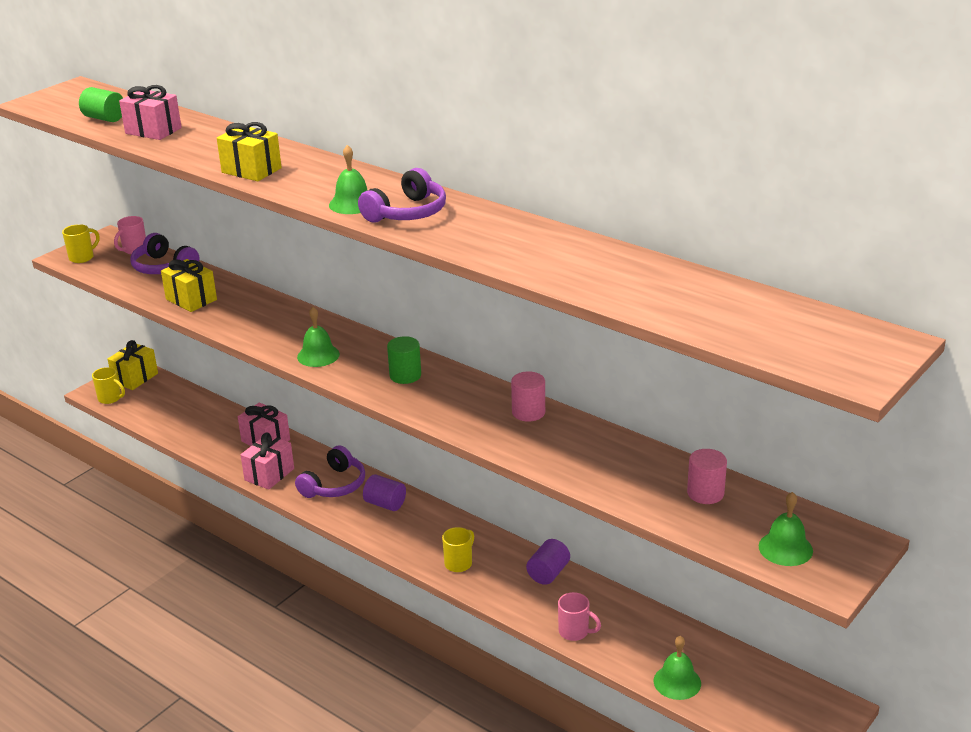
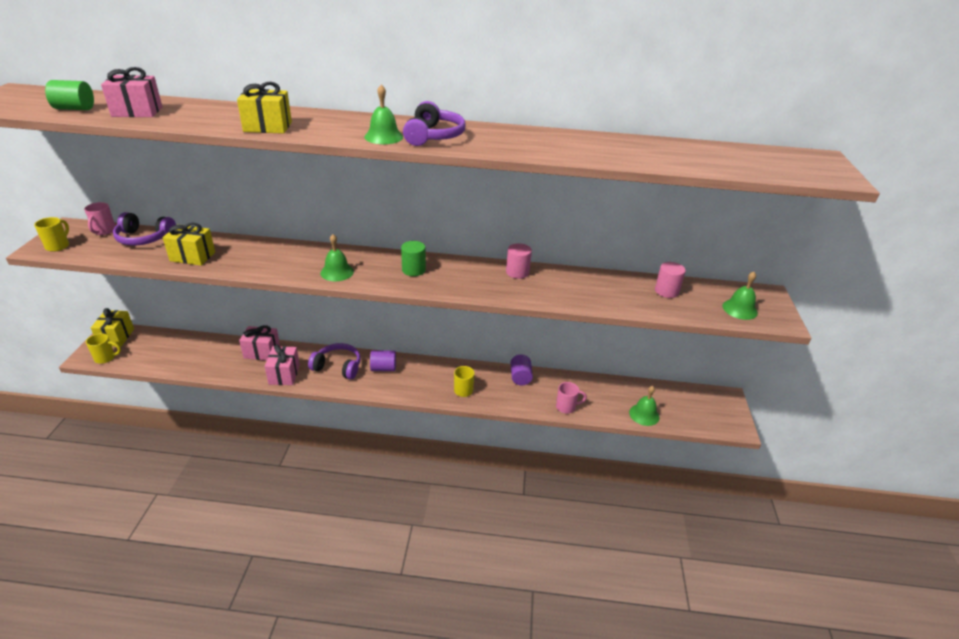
camera: 35 degrees left, 5 degrees up
(334, 485) = (338, 367): purple headphones -> purple headphones turned 75 degrees counterclockwise

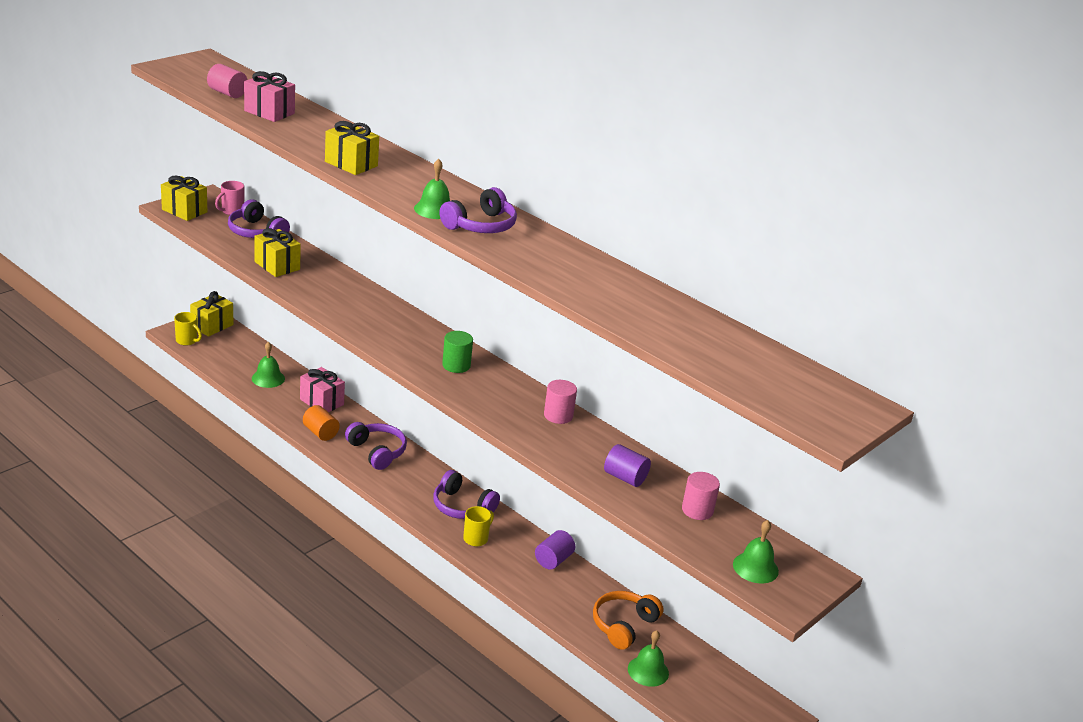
camera: 35 degrees right, 5 degrees down
(58, 246) = (184, 211): yellow mug -> yellow gift
(74, 108) = (227, 93): green cylinder -> pink cylinder
(284, 374) = (320, 433): pink gift -> orange cylinder
(337, 272) = (382, 335): green bell -> green bell (268, 378)
(383, 368) = (419, 476): purple cylinder -> purple cylinder (625, 477)
(431, 374) = (462, 506): none -> purple headphones
(566, 407) = (567, 614): pink mug -> none
(601, 395) = (623, 625): none -> orange headphones

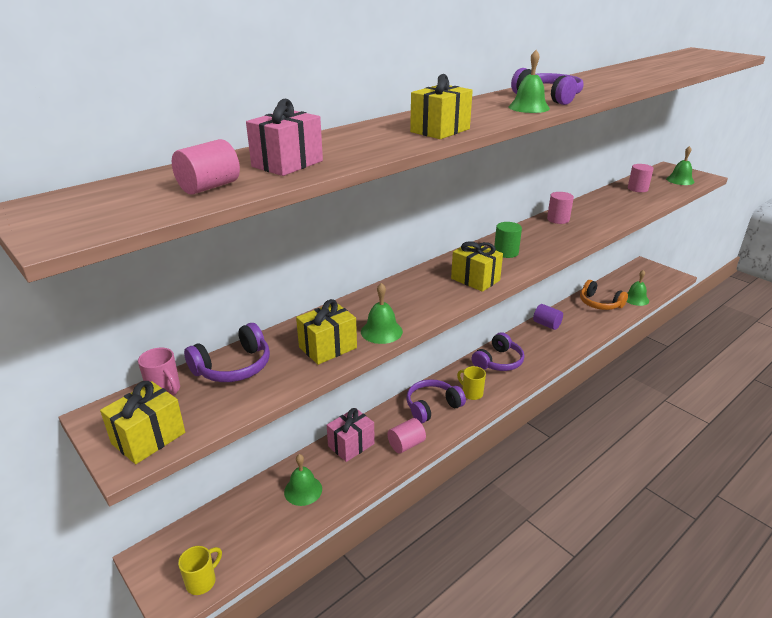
camera: 80 degrees left, 0 degrees up
(212, 326) = (168, 555): yellow gift -> yellow gift (475, 279)
(299, 288) = (381, 331): none -> green bell
(320, 433) = (406, 444): orange cylinder -> pink cylinder
(476, 538) = (536, 356): yellow mug -> yellow mug (471, 393)
(625, 477) = (619, 204): purple cylinder -> none

